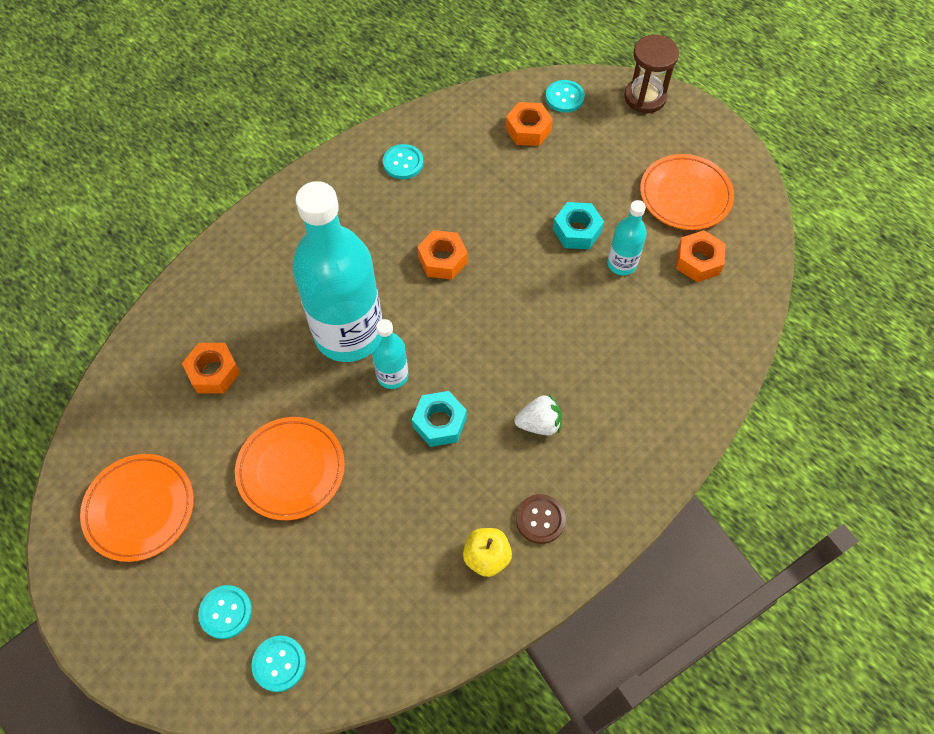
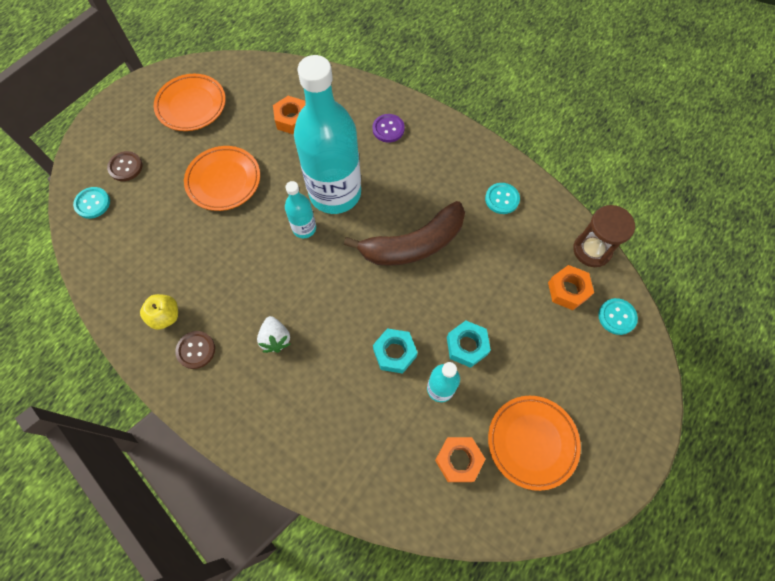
camera: 80 degrees right, 5 degrees up
(226, 612) = (125, 167): turquoise button -> brown button
(267, 260) = (388, 129): none -> purple button
(439, 423) = (269, 267): turquoise nut -> turquoise nut (394, 353)
(442, 260) = (413, 244): orange nut -> brown banana
(645, 97) = (643, 392): brown hourglass -> brown hourglass (592, 250)

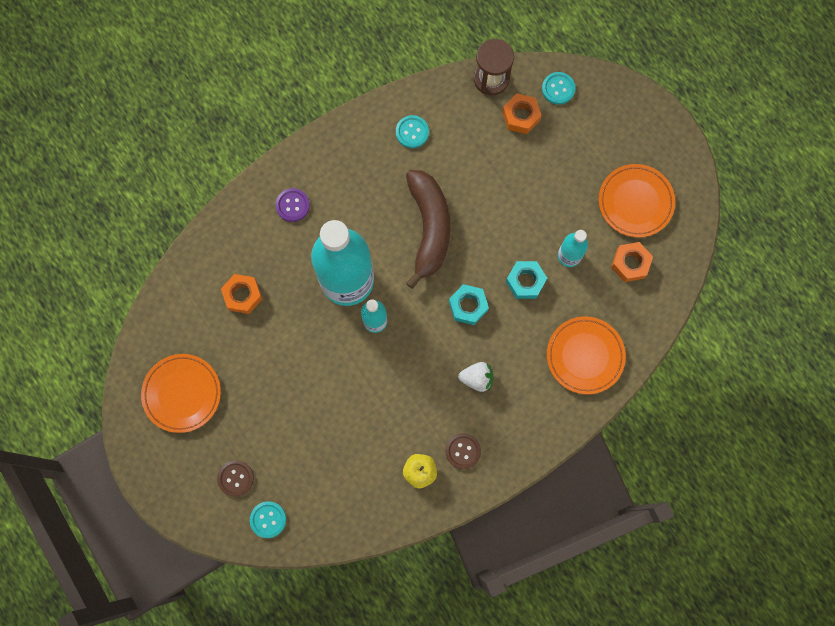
camera: 70 degrees left, 10 degrees up
(224, 181) = (291, 383): orange plate -> orange plate (585, 356)
(467, 346) = (540, 220): turquoise nut -> turquoise nut (468, 306)

